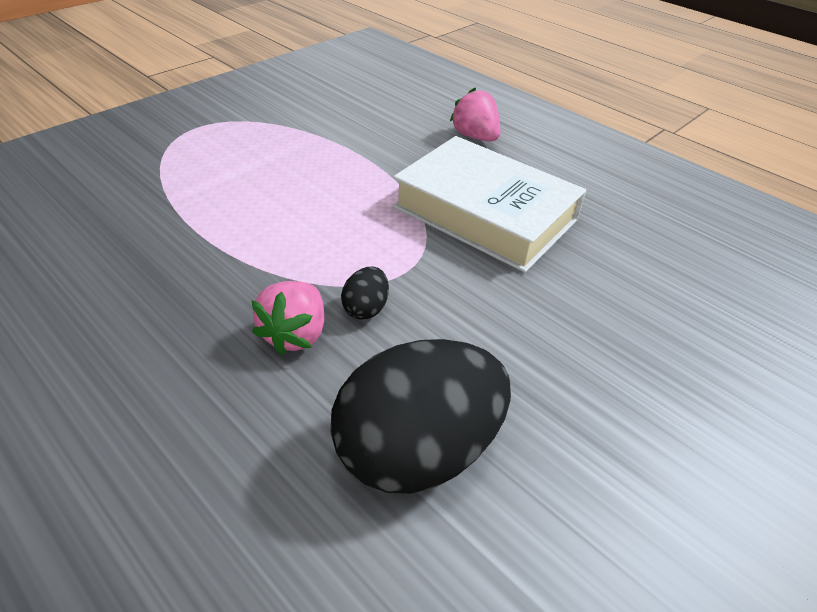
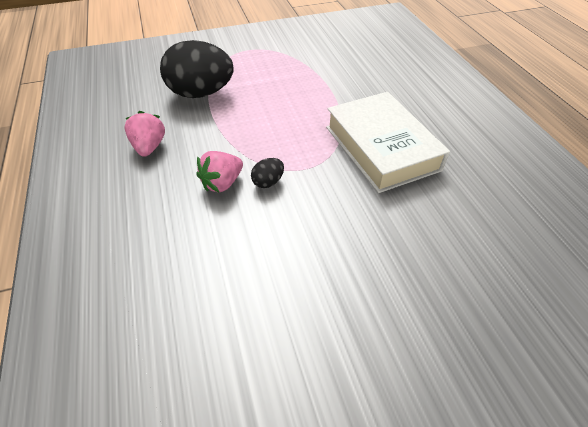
camera: 30 degrees right, 5 degrees up
(417, 450) = (241, 267): black egg -> black egg (201, 93)
(475, 137) = (414, 95): pink strawberry -> pink strawberry (149, 147)

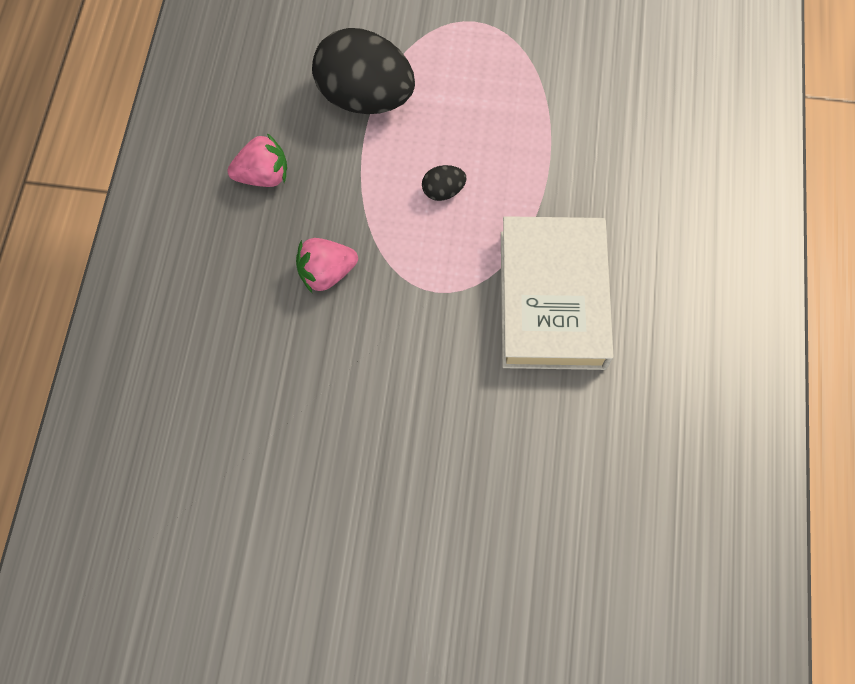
camera: 25 degrees right, 20 degrees up
(149, 147) = (263, 175): pink strawberry -> pink strawberry turned 60 degrees clockwise
(268, 182) = (380, 294): black egg -> black egg (443, 191)

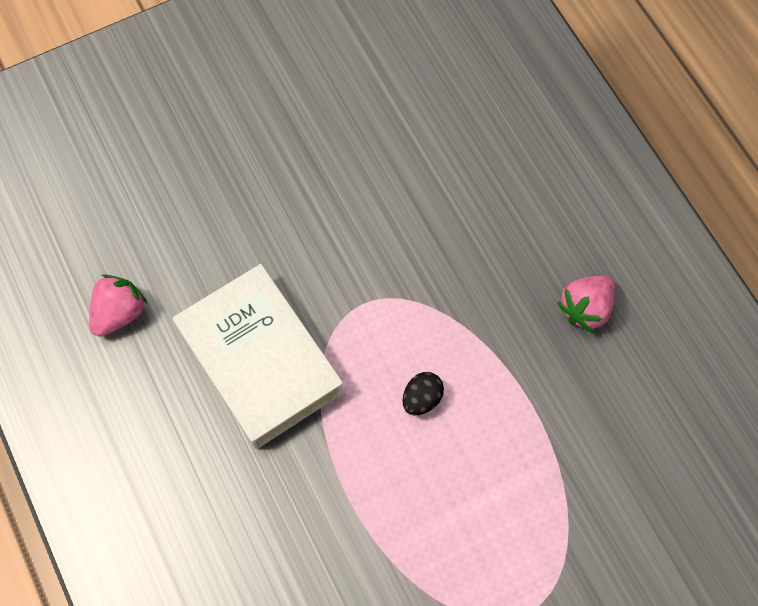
camera: 145 degrees right, 0 degrees up
(326, 273) = (462, 261): pink strawberry -> pink strawberry (119, 313)
(365, 97) = (564, 446): black egg -> none

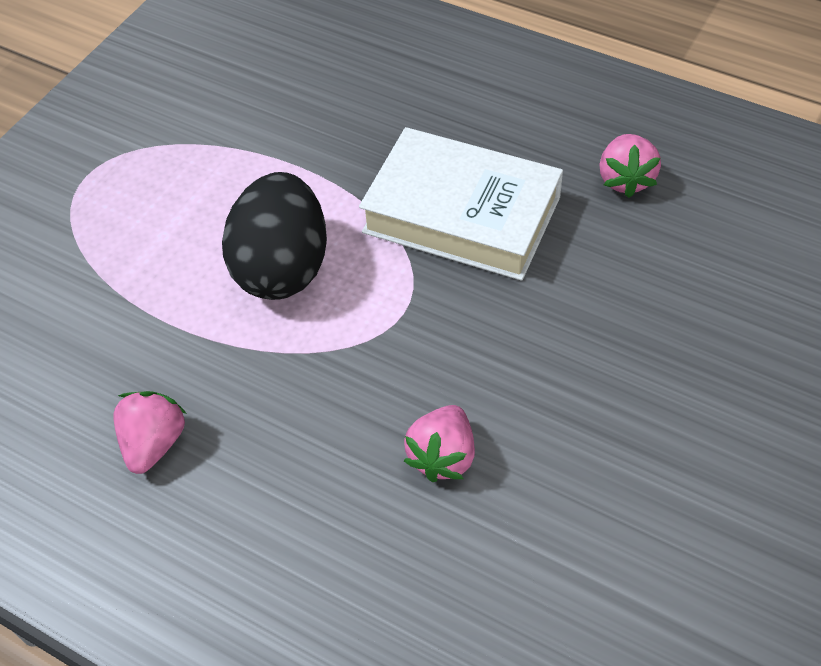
camera: 150 degrees right, 15 degrees down
(409, 187) = (442, 456): none -> pink strawberry
(422, 398) = (282, 268): black egg -> black egg, size x2.41

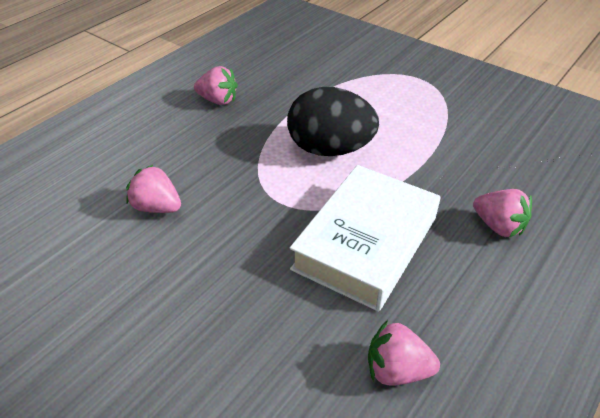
camera: 95 degrees right, 10 degrees down
(409, 102) = (498, 226): none -> pink strawberry

